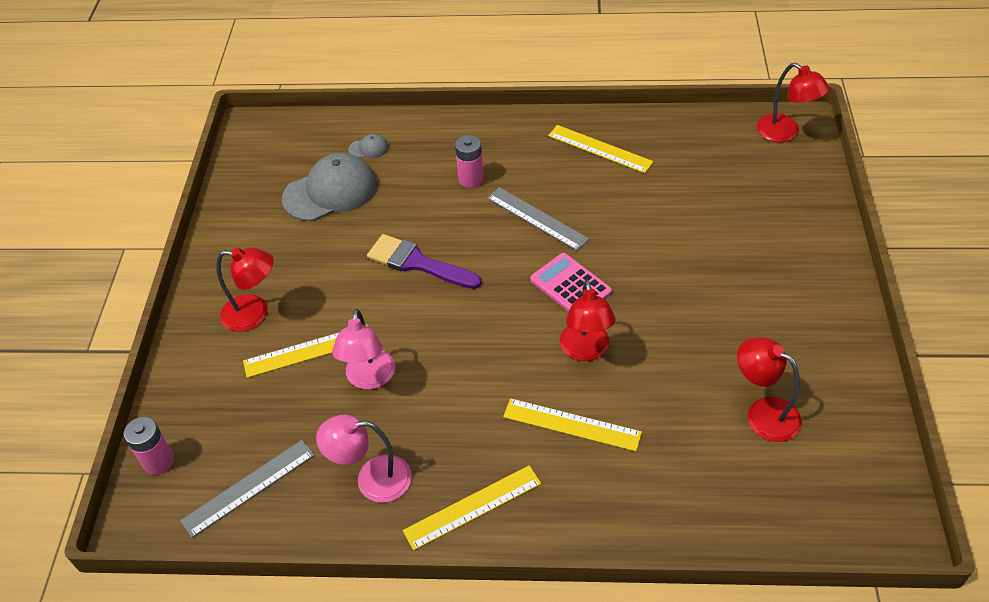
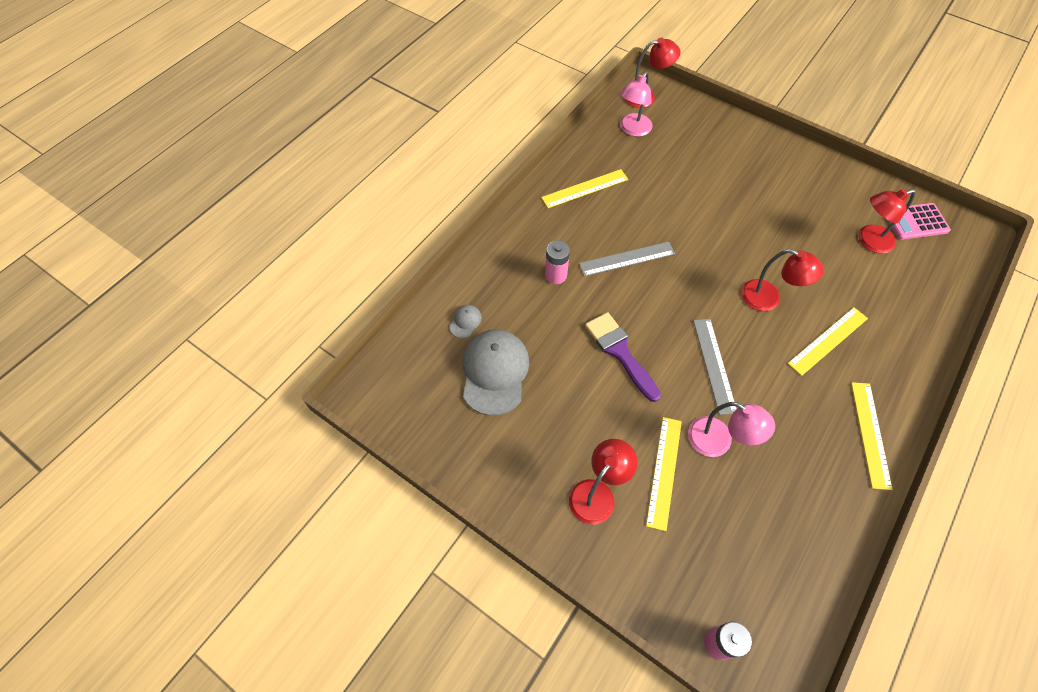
camera: 60 degrees left, 10 degrees up
(248, 487) = (782, 580): grey ruler -> grey ruler (714, 365)
(372, 479) = (816, 486): pink lamp -> pink lamp (632, 130)
(418, 263) = (620, 352): purple brush -> purple brush turned 90 degrees clockwise
(570, 286) = (705, 275): pink calculator -> pink calculator (915, 222)

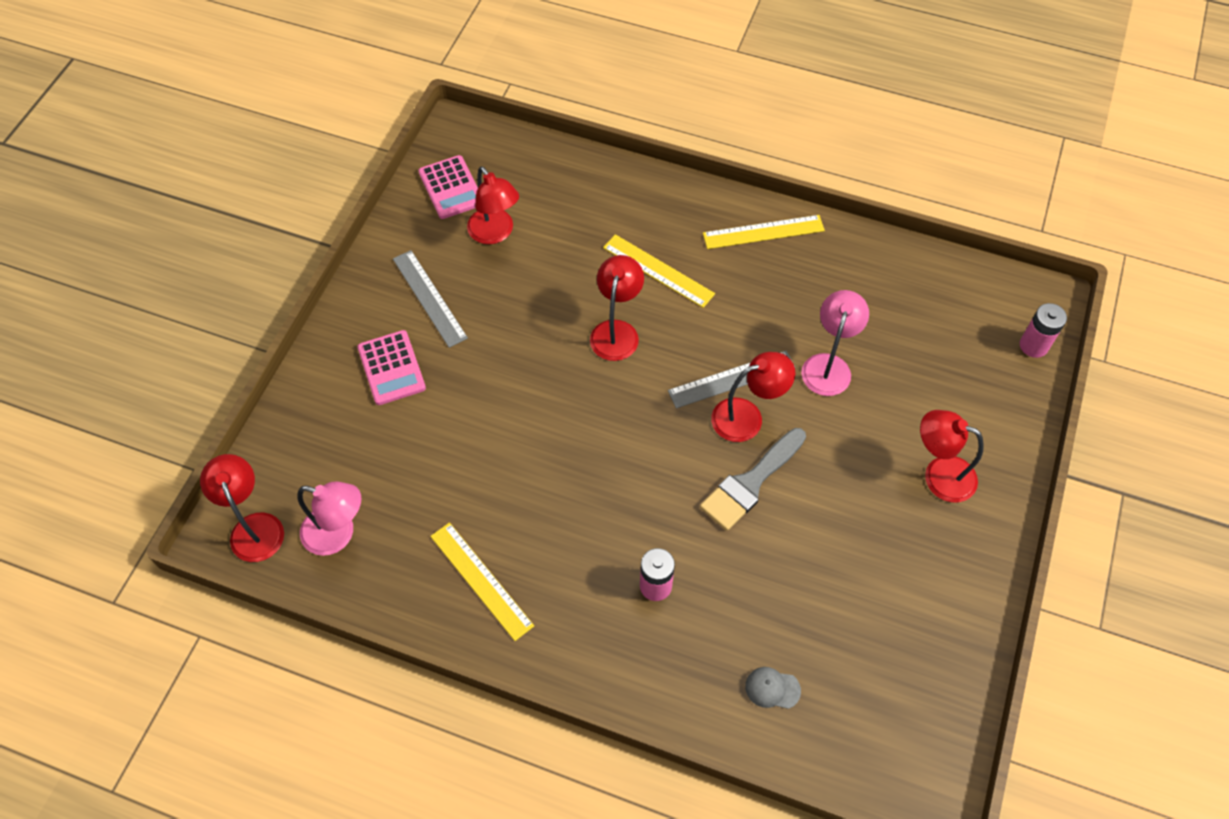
camera: 105 degrees left, 0 degrees up
(494, 372) = (834, 626): grey cap -> none
(620, 352) = (751, 482): purple brush -> grey brush
(626, 259) = (600, 499): grey ruler -> grey ruler (429, 298)
(664, 471) = (885, 413): yellow ruler -> none
(678, 366) = (747, 416): none -> red lamp
(750, 167) = (391, 368): none -> pink calculator

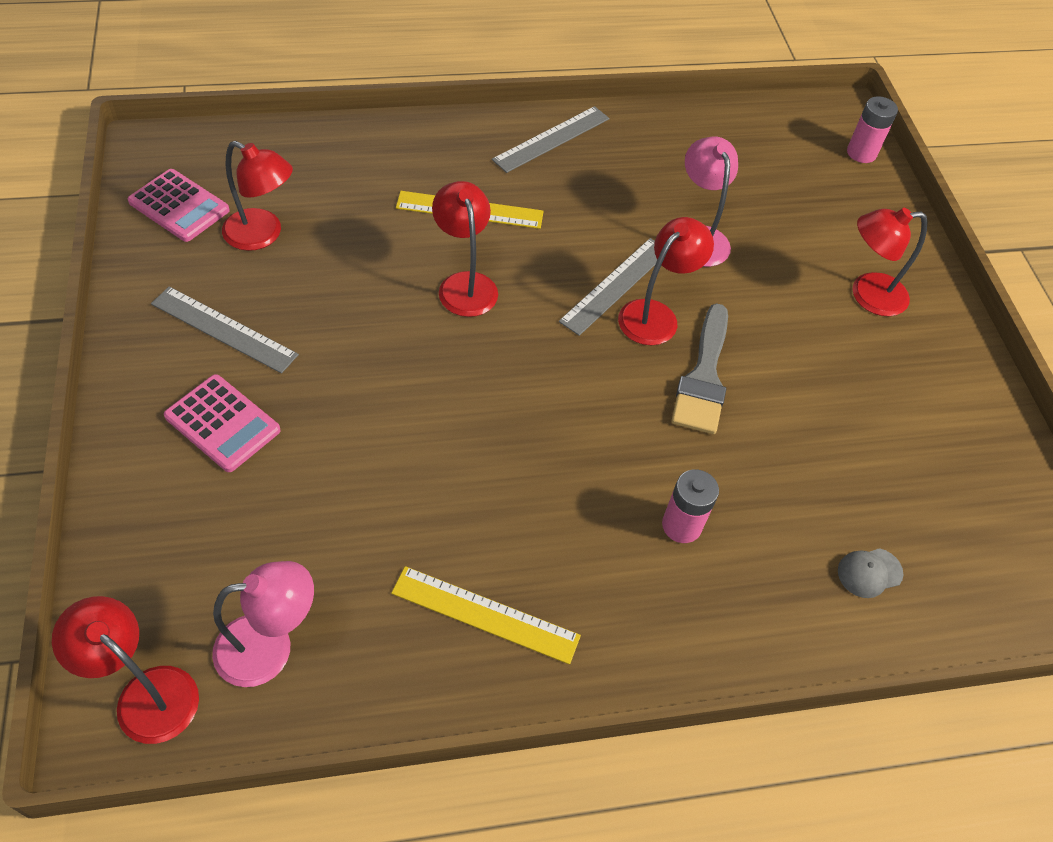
camera: 35 degrees left, 5 degrees down
(763, 232) = (551, 139): yellow ruler -> grey ruler

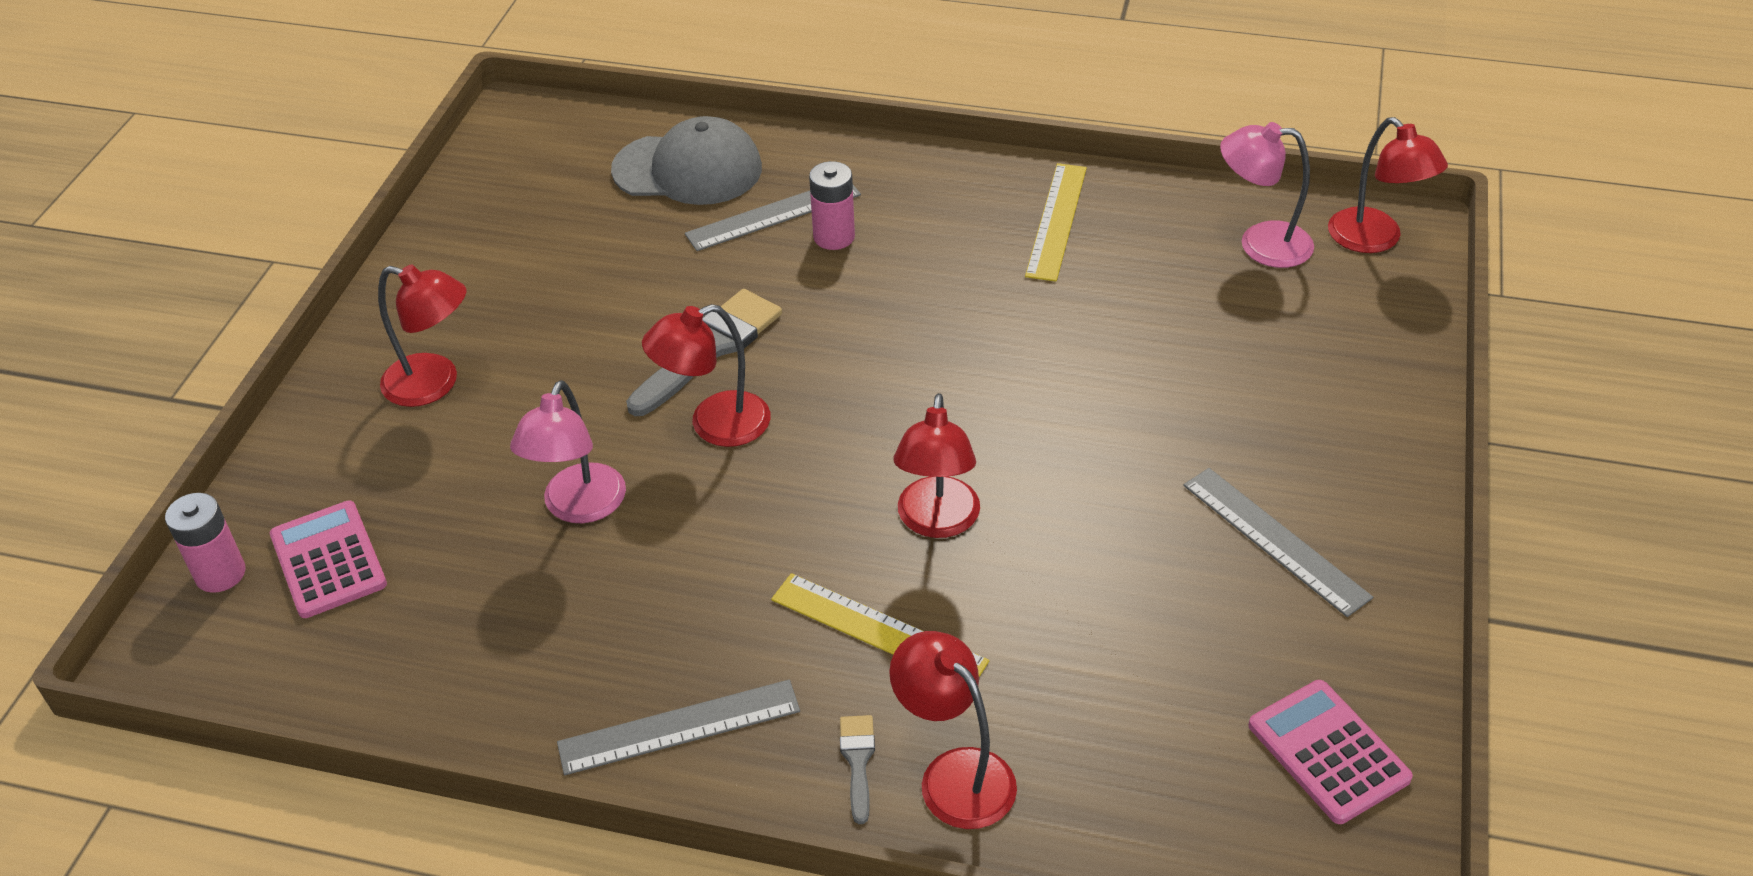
camera: 150 degrees left, 10 degrees down
(223, 423) = (1286, 432): pink calculator -> pink calculator (328, 560)
(262, 235) = (1202, 667): red lamp -> red lamp (954, 774)
(447, 144) = (858, 761): none -> grey brush
(485, 614) = (1056, 221): yellow ruler -> yellow ruler turned 60 degrees clockwise
(615, 285) = (739, 472): grey ruler -> grey ruler (773, 214)
(869, 572) = (688, 169): grey cap -> grey cap, size x2.32

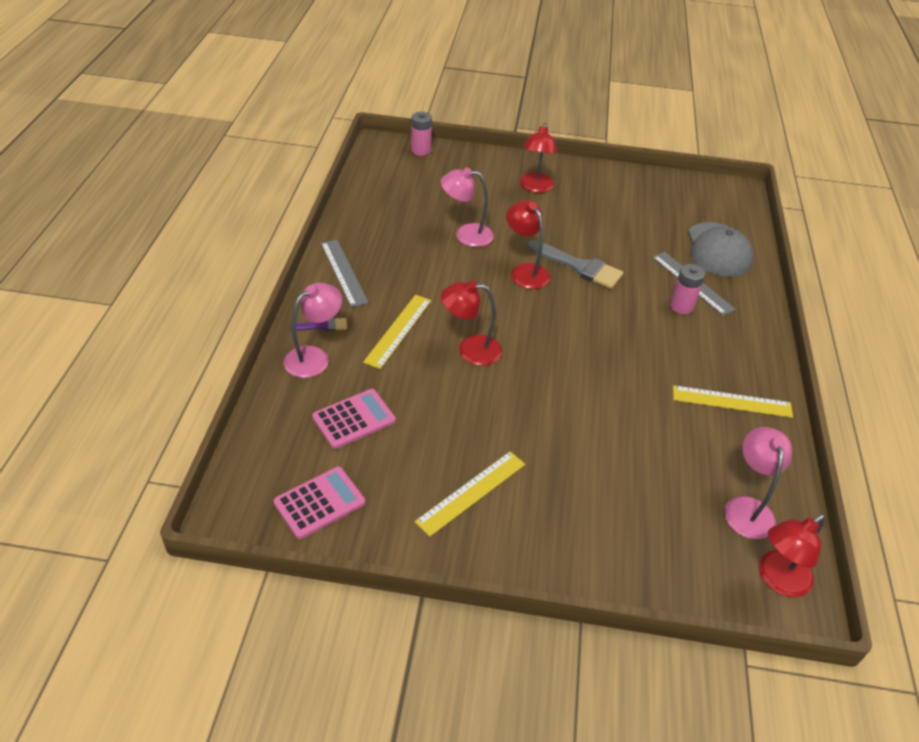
camera: 80 degrees right, 0 degrees up
(328, 560) = (429, 173): pink calculator -> pink calculator (354, 419)
(858, 761) = (323, 326): grey brush -> purple brush
(954, 774) = (314, 357): red lamp -> pink lamp
(1275, 540) = (471, 492): grey ruler -> yellow ruler

